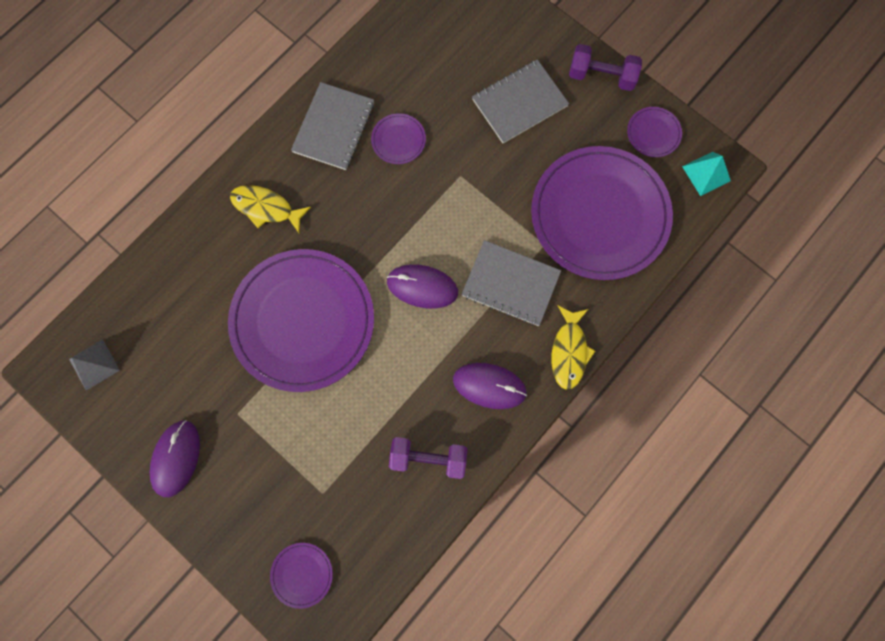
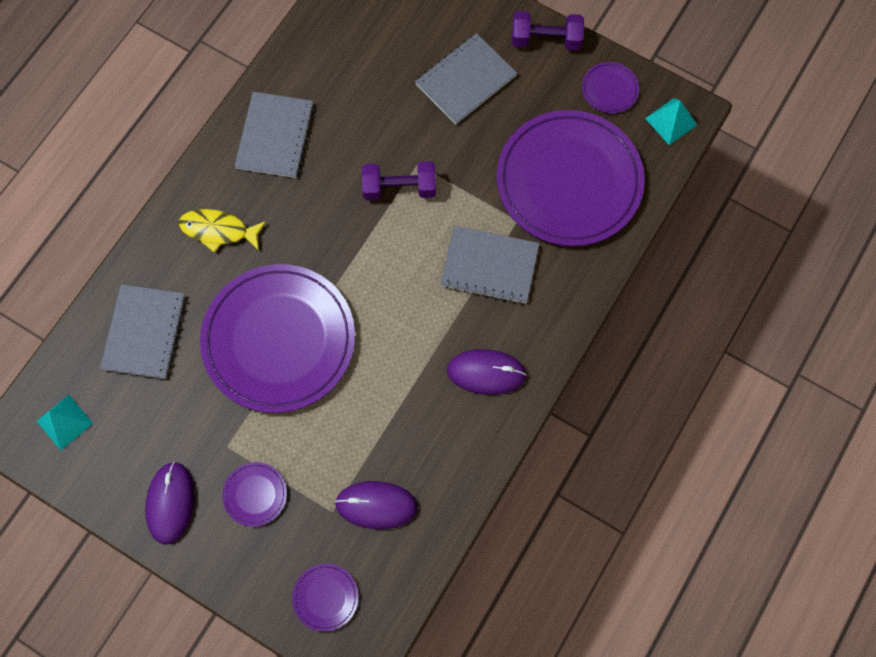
camera: 10 degrees left, 5 degrees down
(94, 364) = (64, 422): grey pyramid -> turquoise pyramid
(181, 292) = (144, 332): none -> grey notebook
(398, 140) = (346, 138): purple plate -> purple plate (255, 494)
(422, 287) = (398, 284): purple mouse -> purple mouse (376, 505)
(428, 458) = (436, 456): purple dumbbell -> purple dumbbell (399, 188)
(569, 351) = (562, 324): yellow fish -> none

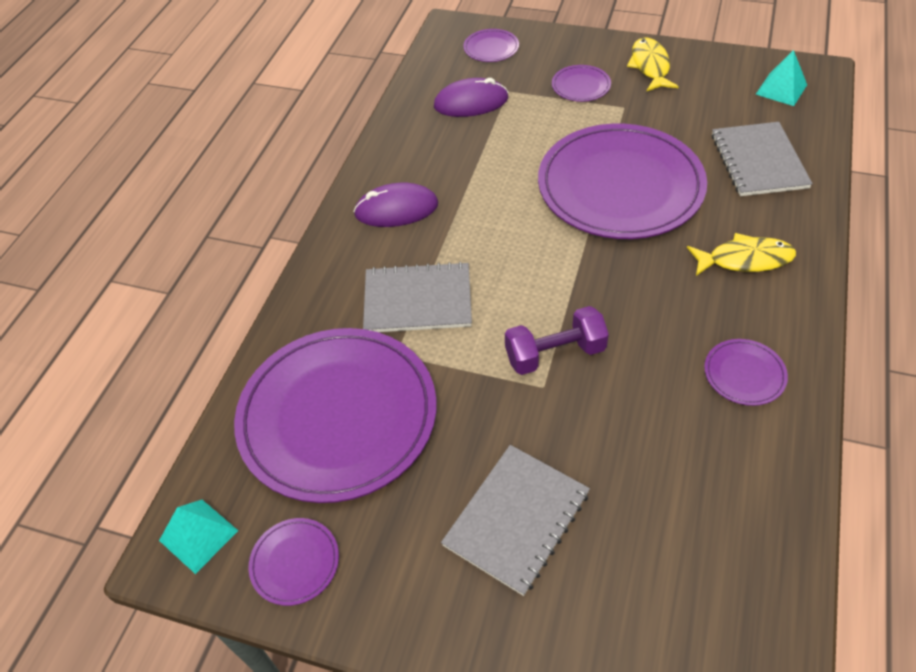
camera: 170 degrees right, 20 degrees down
(170, 503) = (650, 66): purple mouse -> yellow fish
(275, 136) = (744, 374): grey notebook -> purple plate
(546, 40) = (409, 622): purple dumbbell -> none

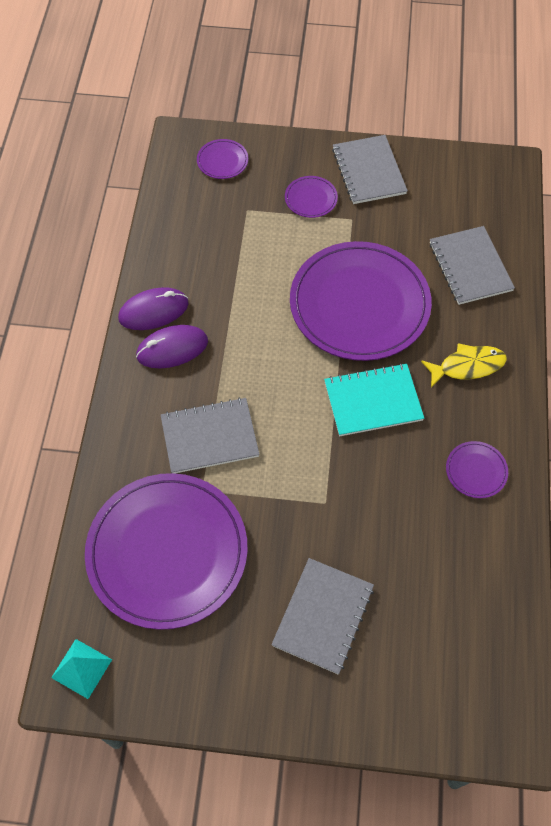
camera: 15 degrees left, 10 degrees up
(295, 562) = (163, 677): purple plate -> none
(471, 102) = (215, 226): purple mouse -> purple mouse (153, 311)
(555, 353) = (330, 472): purple dumbbell -> none
(621, 284) = (373, 401): none -> turquoise notebook
(650, 66) = (369, 171): yellow fish -> grey notebook
(781, 89) = (483, 188): turquoise pyramid -> none

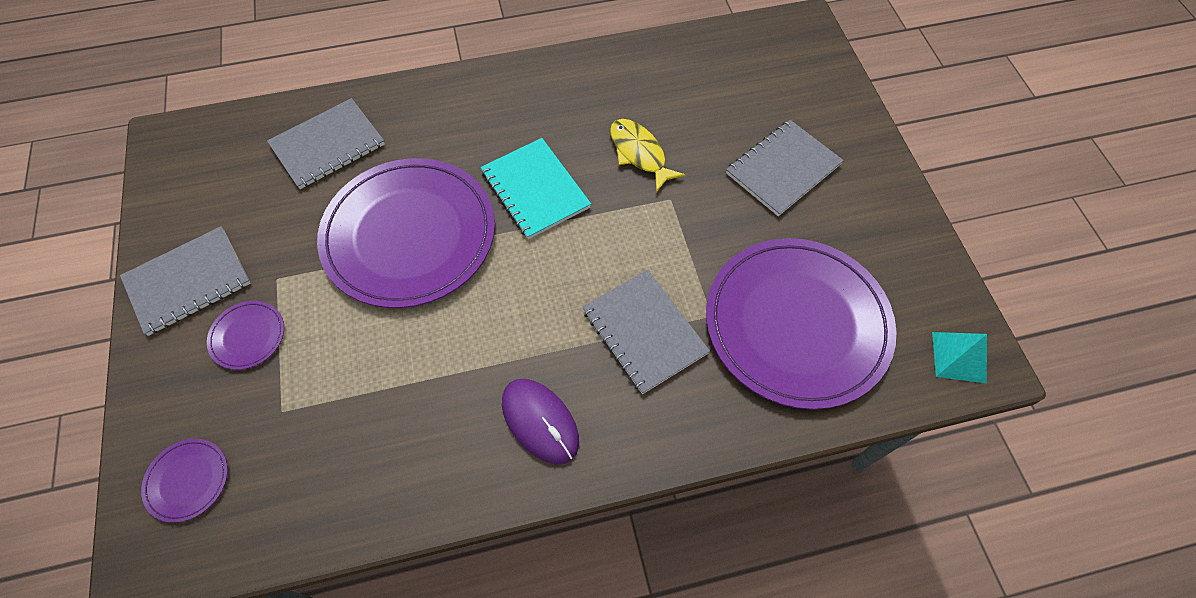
camera: 110 degrees left, 0 degrees up
(153, 311) = (488, 470): purple mouse -> none
(323, 616) = (783, 169): grey notebook -> grey notebook turned 45 degrees counterclockwise
(467, 366) = (462, 121): yellow fish -> yellow fish (639, 154)
(476, 471) = (580, 91): purple plate -> none

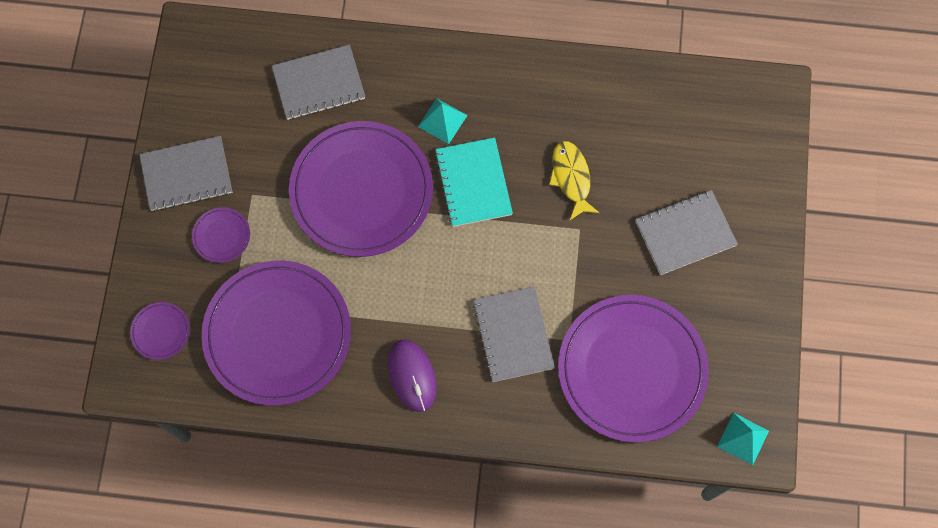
camera: 20 degrees right, 10 degrees up
(350, 429) = (277, 334): none -> purple plate
(478, 141) = (442, 121): none -> turquoise pyramid

